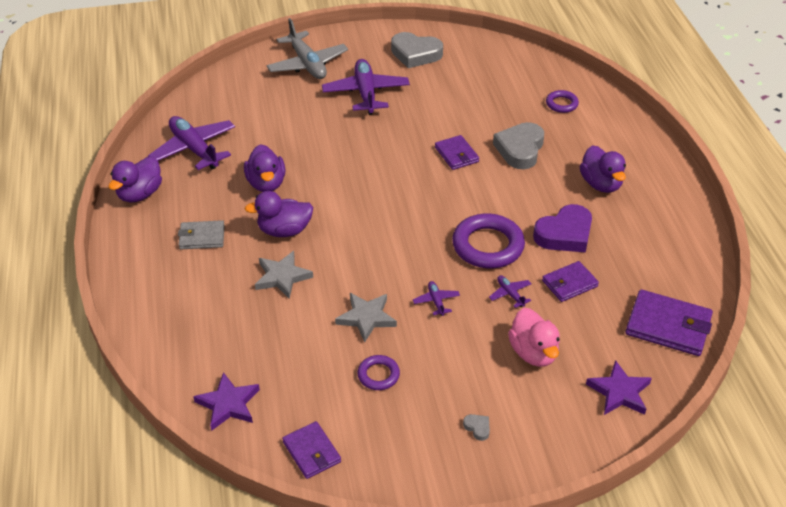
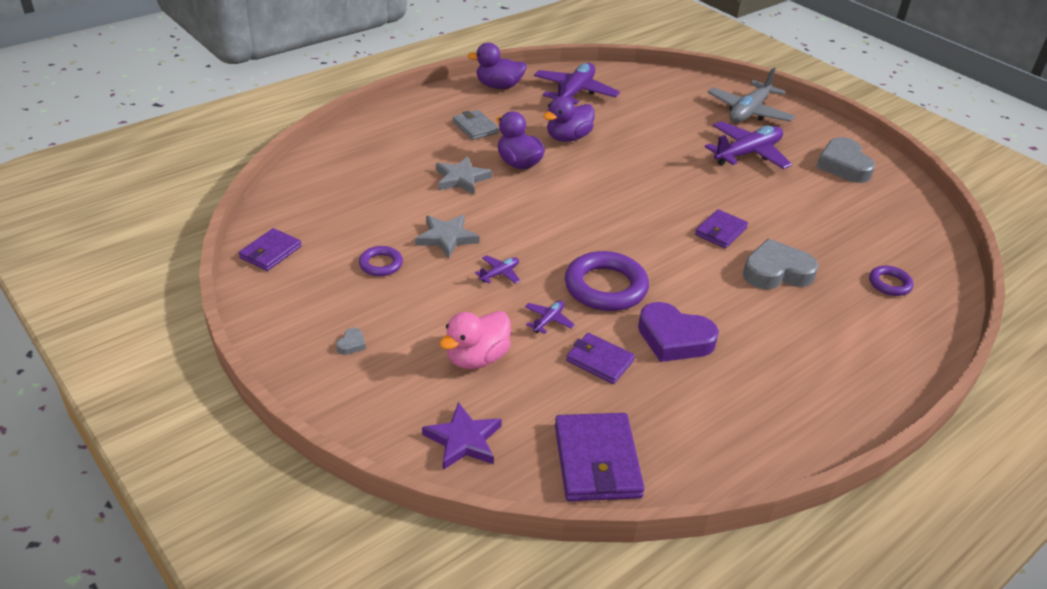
camera: 60 degrees right, 5 degrees down
(228, 404) = (299, 195): purple star -> none
(601, 184) = (785, 348): purple duck -> none

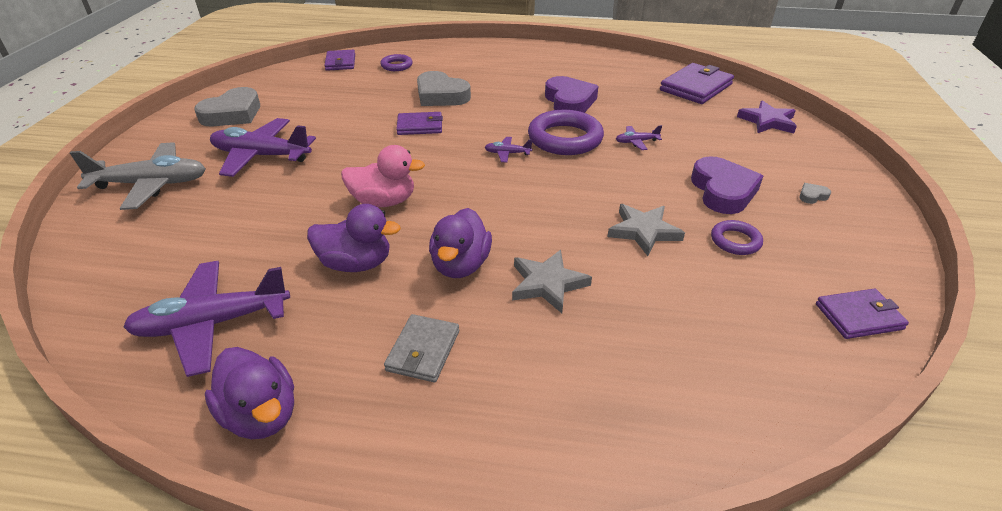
camera: 130 degrees left, 0 degrees up
(426, 306) = (723, 191): none -> purple heart
(477, 358) = (716, 147): pink duck -> pink duck (384, 201)
(499, 274) = (632, 182): purple plane -> purple plane (507, 153)
(600, 361) = (633, 113): purple wallet -> purple wallet (340, 62)

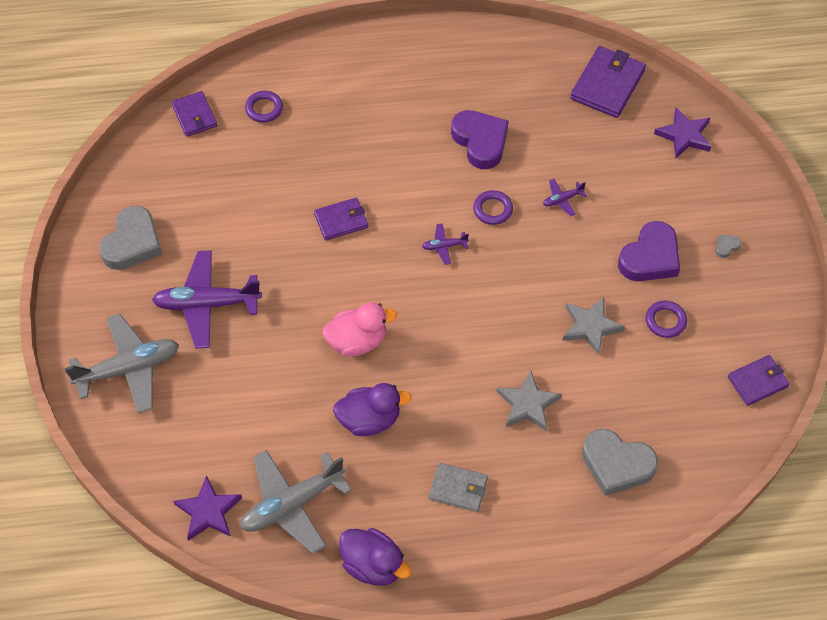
camera: 15 degrees left, 20 degrees up
(115, 311) = (208, 511): none -> purple star
(213, 324) = (292, 504): purple plane -> grey plane
(423, 350) = (458, 489): grey wallet -> grey wallet turned 75 degrees counterclockwise
(441, 95) = (340, 160): grey heart -> grey heart (616, 464)
(460, 265) = (454, 401): purple duck -> none
(565, 138) = (492, 209): purple ring -> purple ring, size x0.52
(723, 191) = (650, 257): purple heart -> purple heart turned 60 degrees clockwise

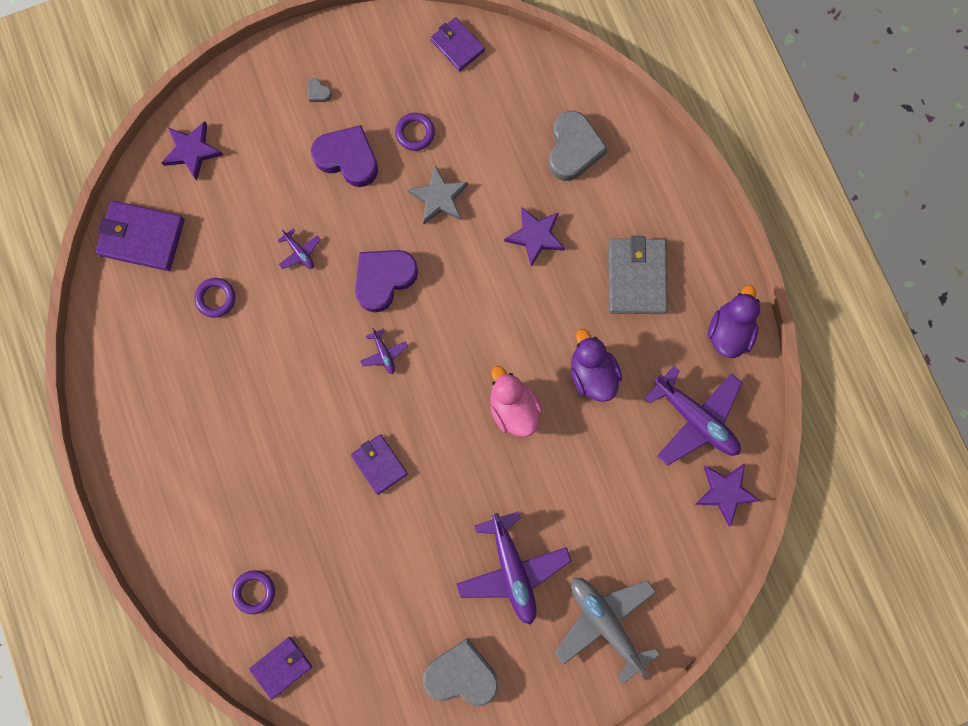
camera: 105 degrees left, 20 degrees up
(292, 504) = (695, 418): grey plane -> purple plane
(458, 489) = (636, 277): grey wallet -> grey wallet, size x1.59
(480, 141) = (246, 349): purple heart -> purple heart (384, 279)
(492, 209) = (328, 317): purple ring -> purple ring (216, 298)
(528, 404) = (535, 236): grey star -> purple star

